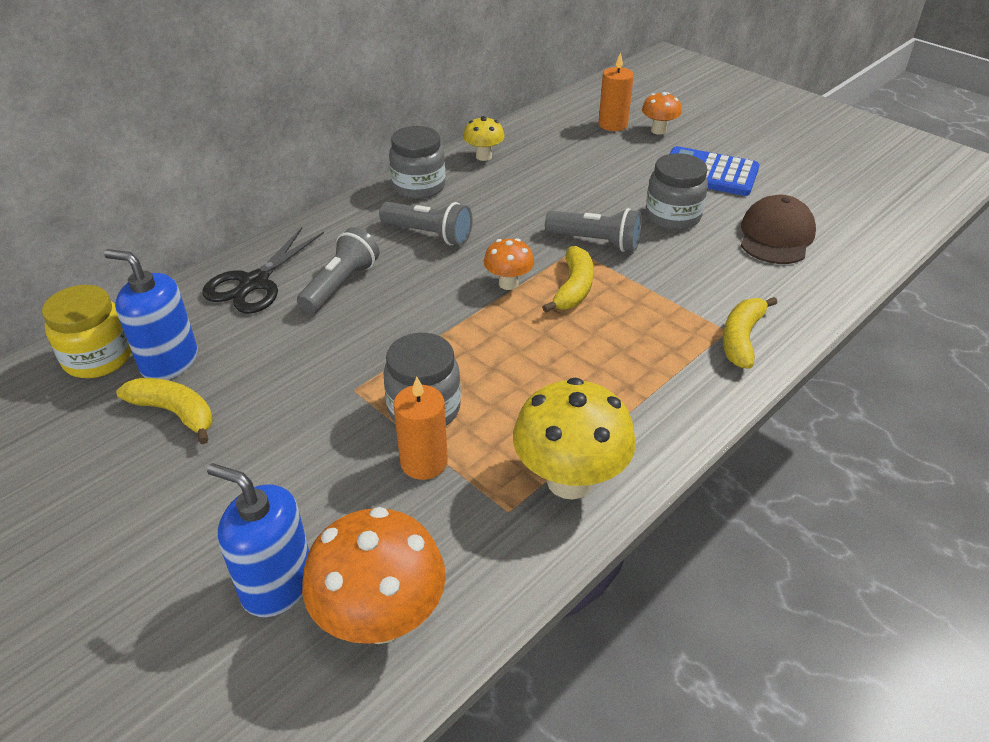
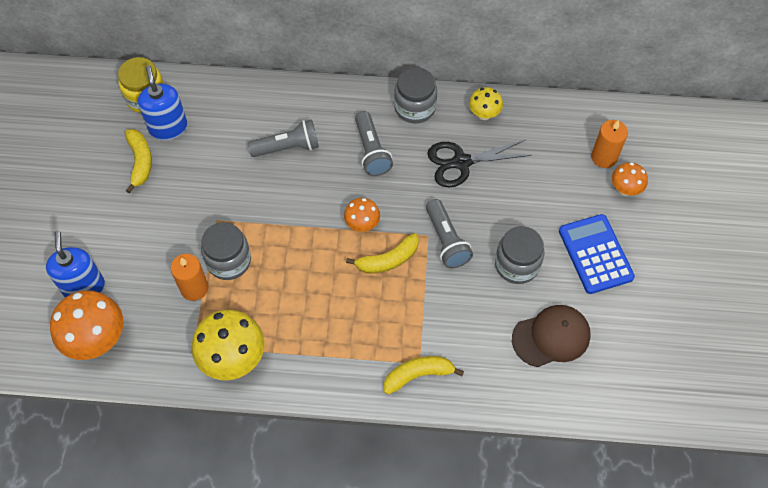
camera: 50 degrees right, 20 degrees up
(254, 283) = (253, 108): black scissors -> black scissors (461, 162)

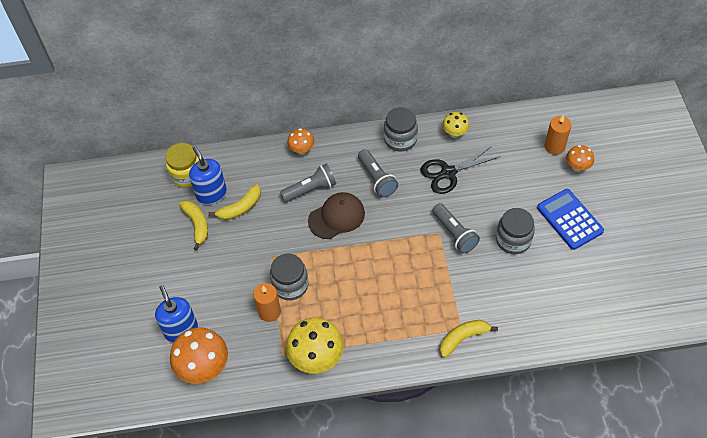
camera: 10 degrees left, 5 degrees down
(362, 224) = (386, 235): orange mushroom -> orange mushroom (302, 150)
(388, 260) = (414, 257): yellow banana -> yellow banana (240, 208)
(551, 337) = (555, 287): brown cap -> brown cap (336, 217)

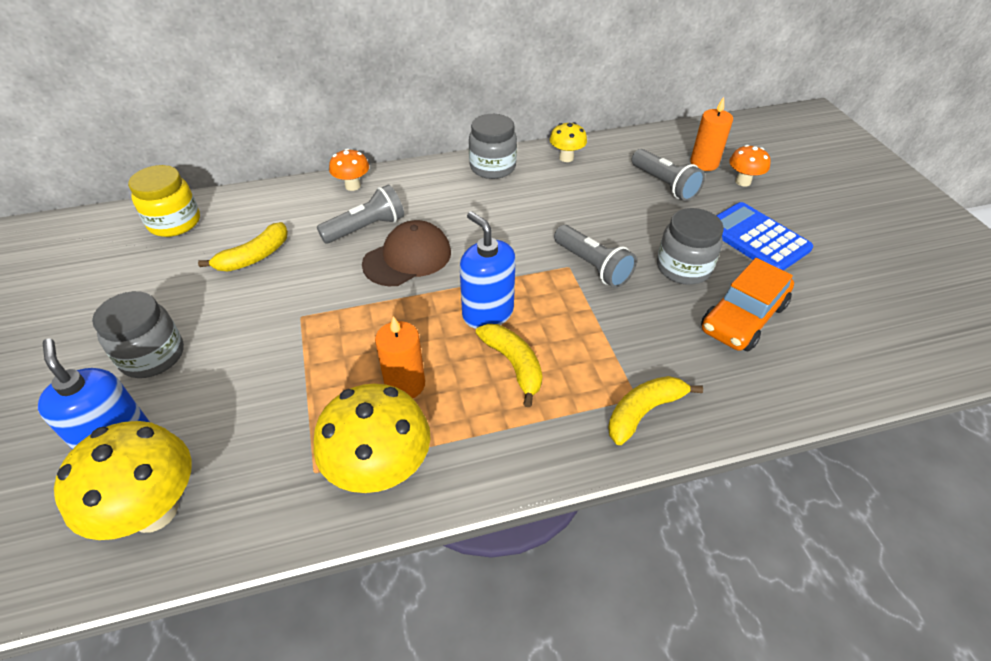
camera: 10 degrees left, 10 degrees down
(197, 225) = (180, 282): yellow banana -> yellow banana (513, 365)
(204, 368) = (154, 511): orange mushroom -> yellow mushroom
(211, 194) = (210, 243): blue soap dispenser -> blue soap dispenser (487, 313)
(269, 312) = (293, 399): orange candle -> orange candle (405, 384)
(290, 285) = (332, 355): grey jar -> grey jar (152, 356)
(377, 179) = (464, 210): grey flashlight -> grey flashlight (664, 185)
(448, 173) = (566, 198): black scissors -> none
(540, 281) = (743, 318): none -> orange car

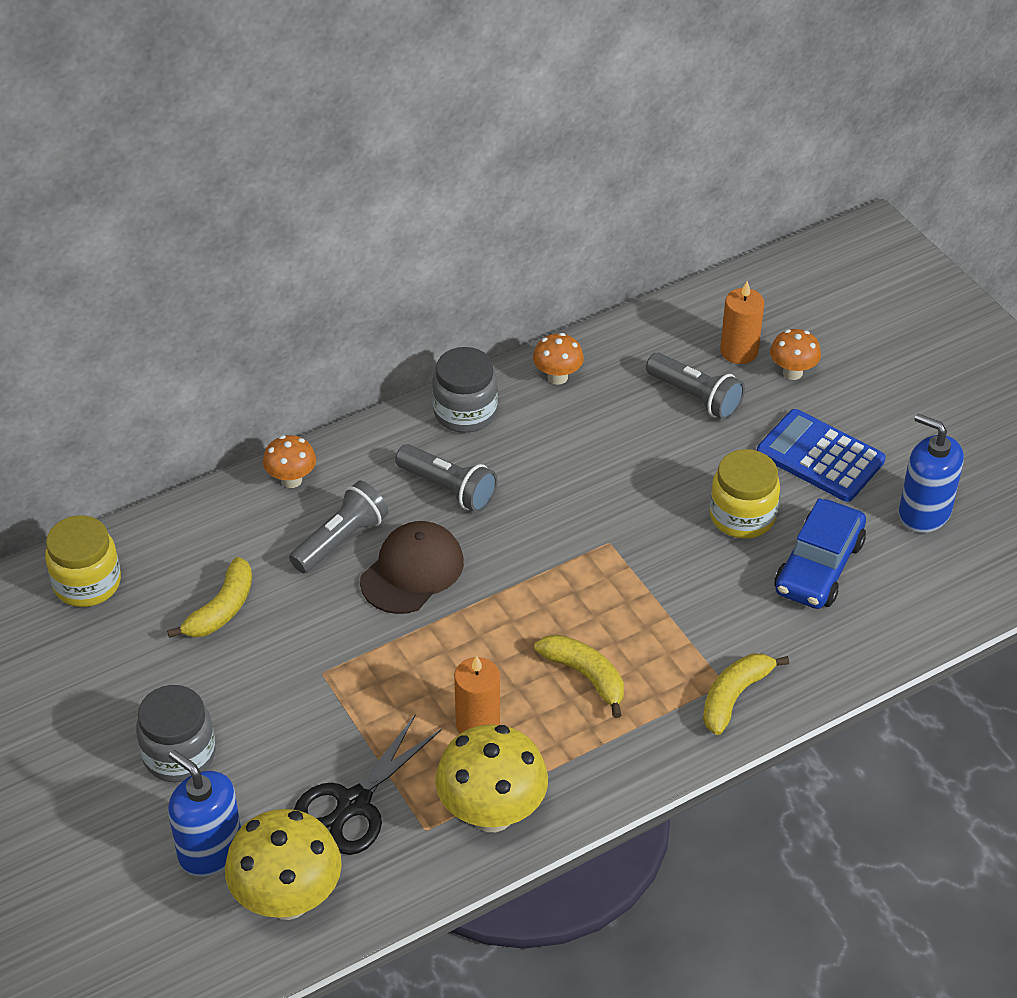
camera: 15 degrees left, 0 degrees up
(264, 431) = (354, 804): none -> black scissors
(487, 313) = (535, 622): blue soap dispenser -> blue soap dispenser (924, 513)
(566, 158) = (557, 377): yellow mushroom -> orange mushroom
(592, 266) = (636, 536): grey flashlight -> grey flashlight (448, 489)
(683, 268) = (742, 516): grey jar -> yellow jar
(743, 318) = (818, 567): orange car -> blue car

